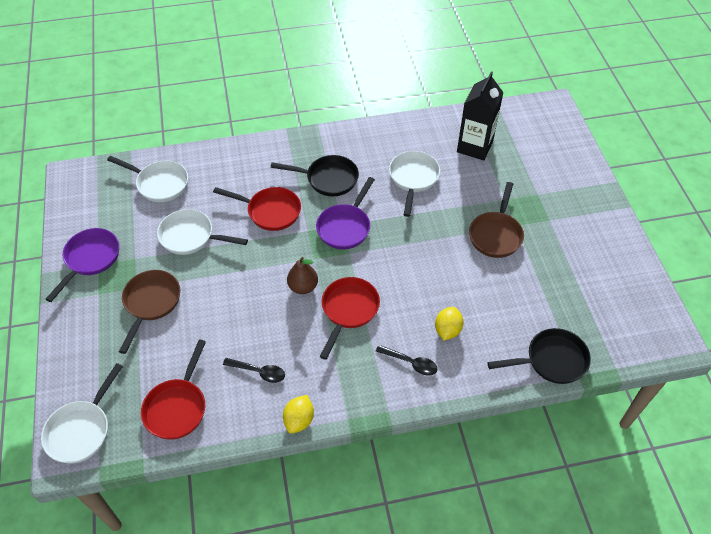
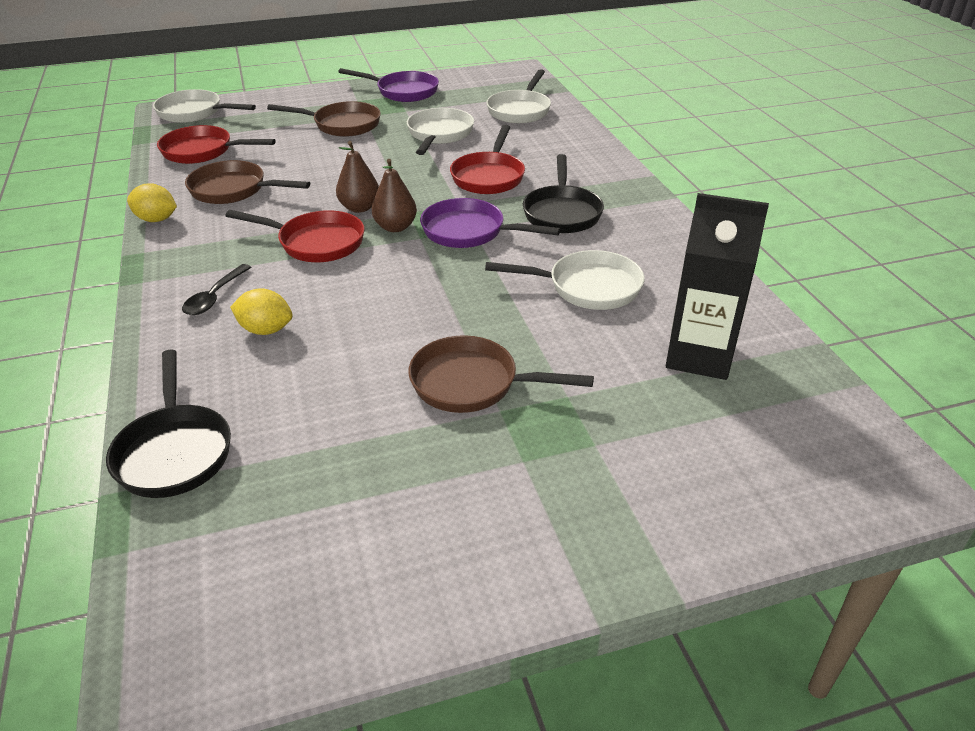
camera: 85 degrees right, 15 degrees down
(259, 372) = (233, 190): black spoon -> brown pan
(333, 266) = (395, 227): none -> brown pear

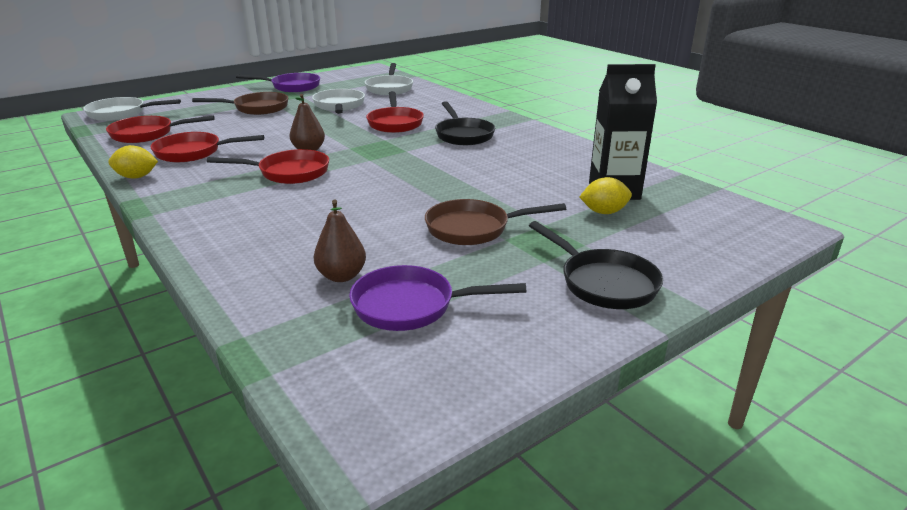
camera: 20 degrees left, 10 degrees down
(174, 451) = (265, 307): black pan -> black pan (603, 283)
(215, 297) = (227, 214): black spoon -> none
(233, 190) = (193, 152): brown pan -> red pan
(266, 330) = (287, 225): yellow lemon -> yellow lemon (604, 212)
(395, 227) = (346, 157): brown pear -> brown pear (341, 276)
(469, 232) = (404, 152): purple pan -> purple pan (411, 306)
(587, 287) = (512, 169): white pan -> none

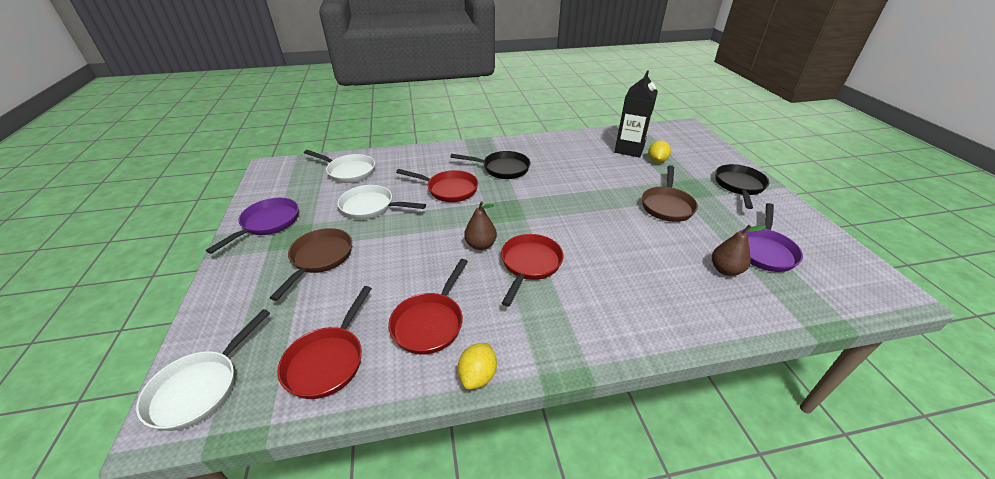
camera: 65 degrees left, 10 degrees up
(603, 283) = (739, 186): black pan -> black pan turned 60 degrees counterclockwise

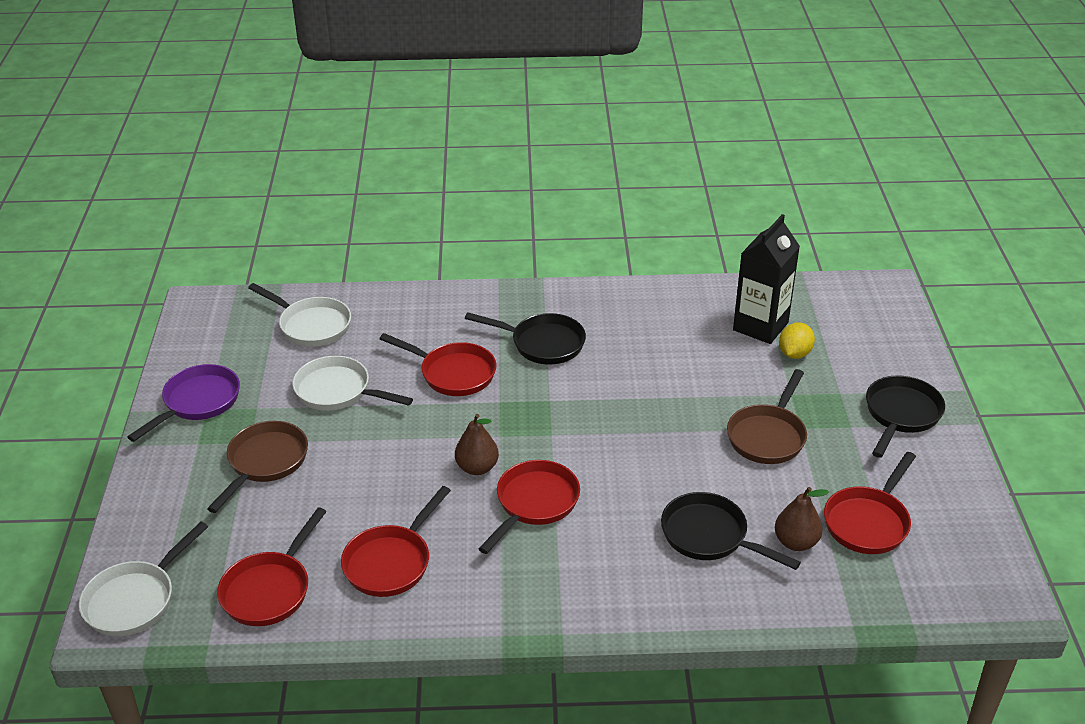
camera: 10 degrees right, 0 degrees up
(478, 376) = (433, 627): yellow lemon -> none
(664, 273) = (710, 536): none -> black pan
(764, 250) = (868, 522): purple pan -> red pan

